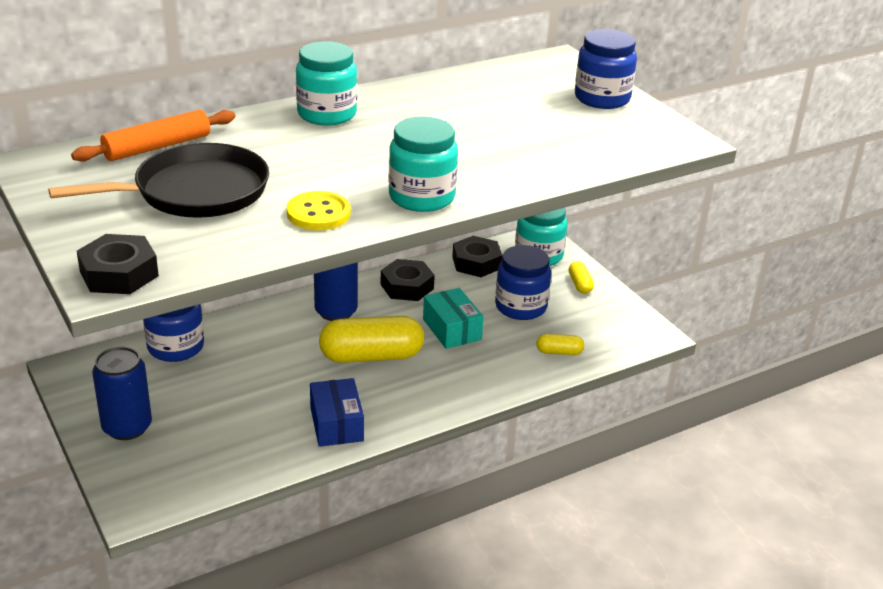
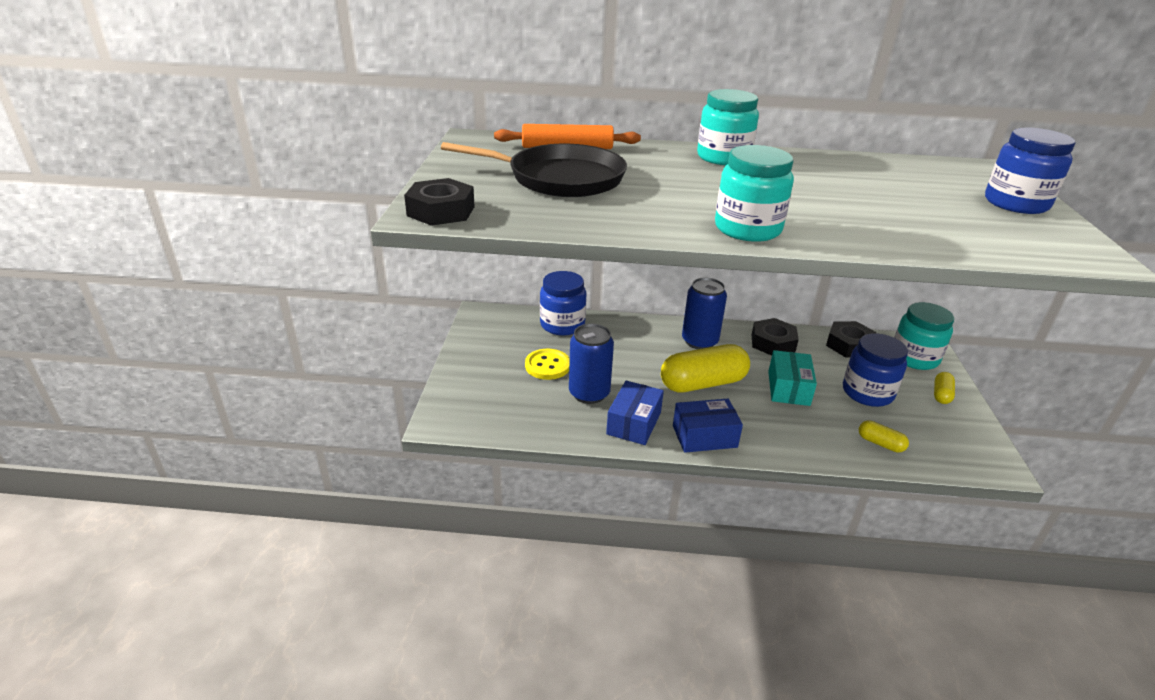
camera: 35 degrees right, 0 degrees up
(127, 427) = (484, 364): blue can -> blue can (589, 393)
(318, 213) = (641, 216): yellow button -> yellow button (547, 366)
(371, 356) = (703, 383): yellow capsule -> yellow capsule turned 45 degrees counterclockwise
(410, 409) = (704, 436): none -> blue box

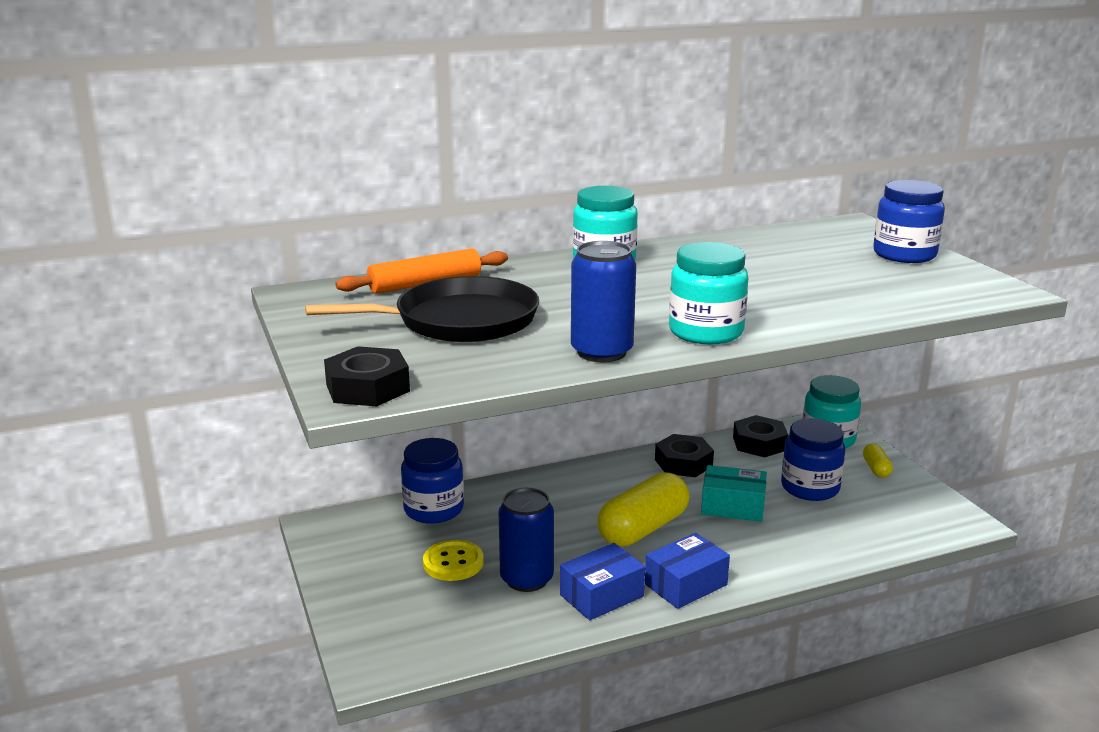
camera: 25 degrees left, 10 degrees down
(634, 423) = (601, 595): blue box -> blue box turned 60 degrees clockwise
(699, 341) = (606, 483): blue can -> blue can (601, 352)
(788, 388) = (733, 506): turquoise box -> turquoise box turned 60 degrees counterclockwise
(880, 443) = (856, 535): yellow capsule -> none

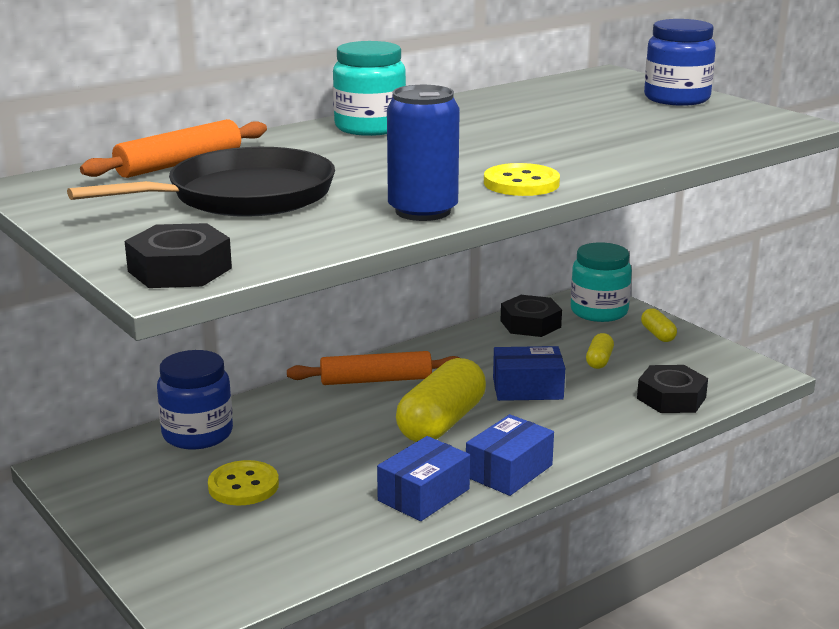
camera: 15 degrees left, 0 degrees up
(526, 579) = (334, 490): blue can -> none
(601, 480) = (376, 380): none -> orange rolling pin
(683, 463) = (458, 352): black nut -> black nut (671, 398)
(706, 332) = (521, 183): turquoise jar -> yellow button
(733, 506) = (527, 388): turquoise box -> blue box
(810, 488) = (599, 360): blue jar -> yellow capsule

